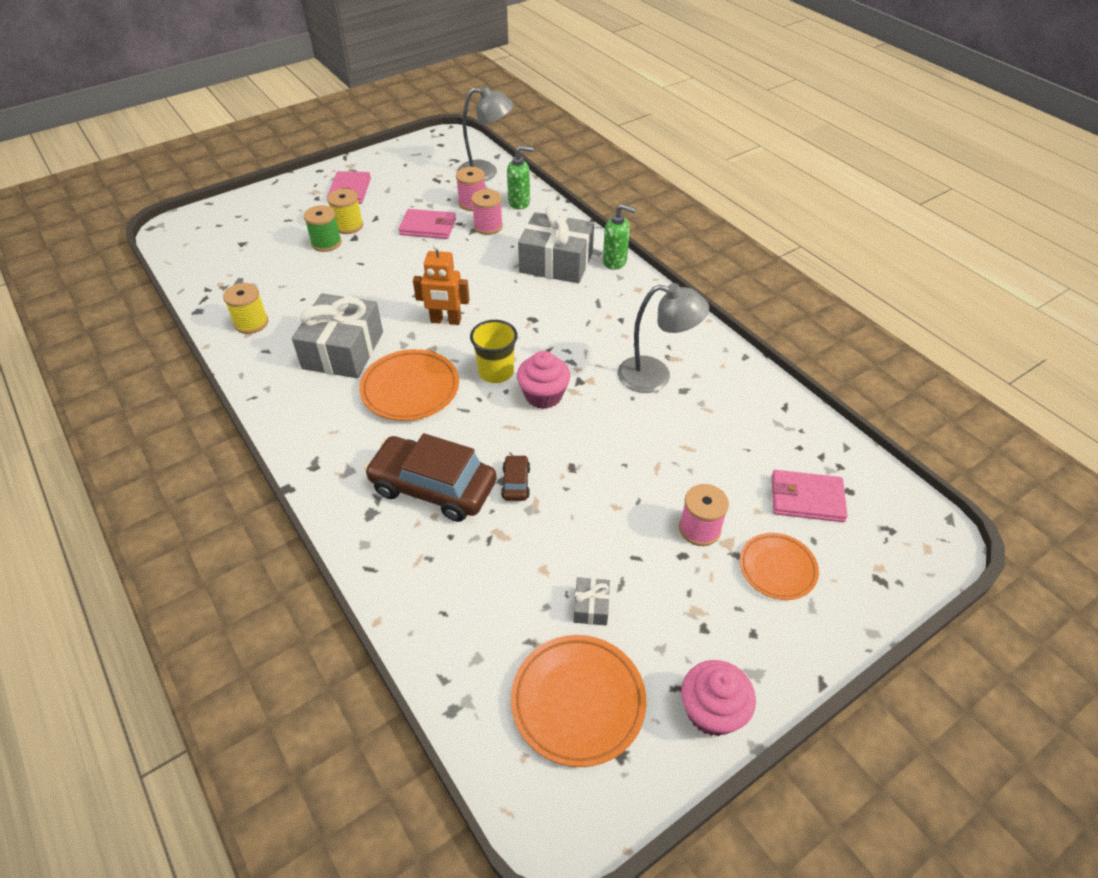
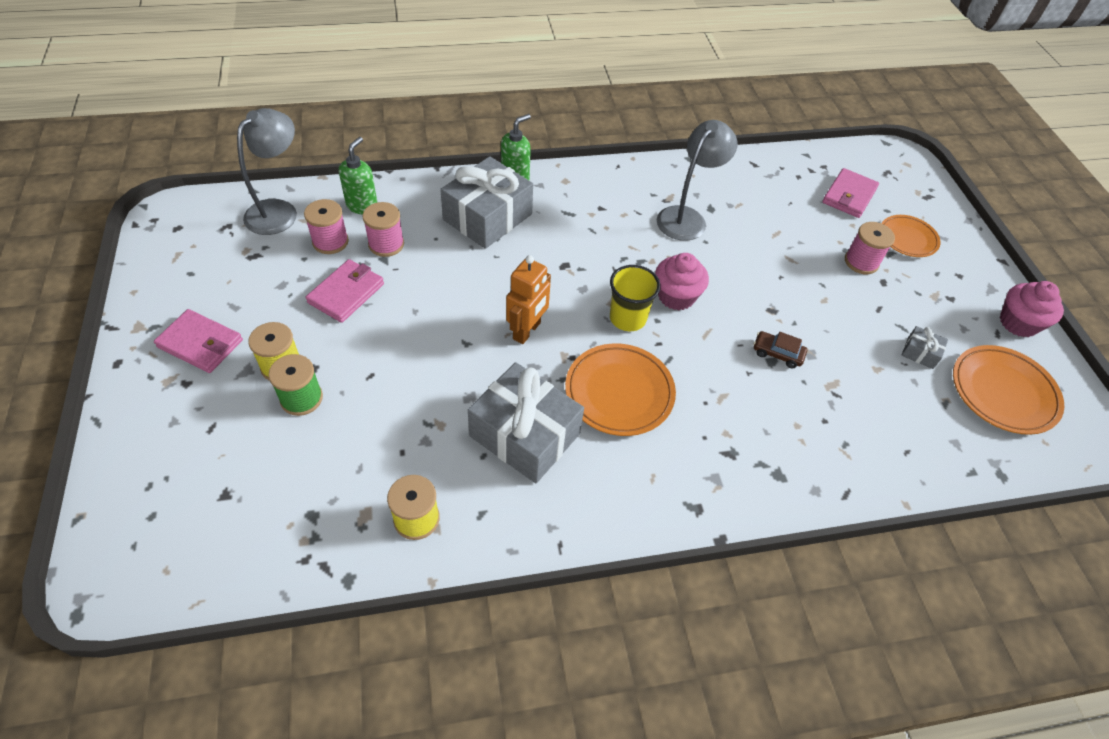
camera: 70 degrees left, 5 degrees up
(433, 487) = (762, 415): brown car -> none

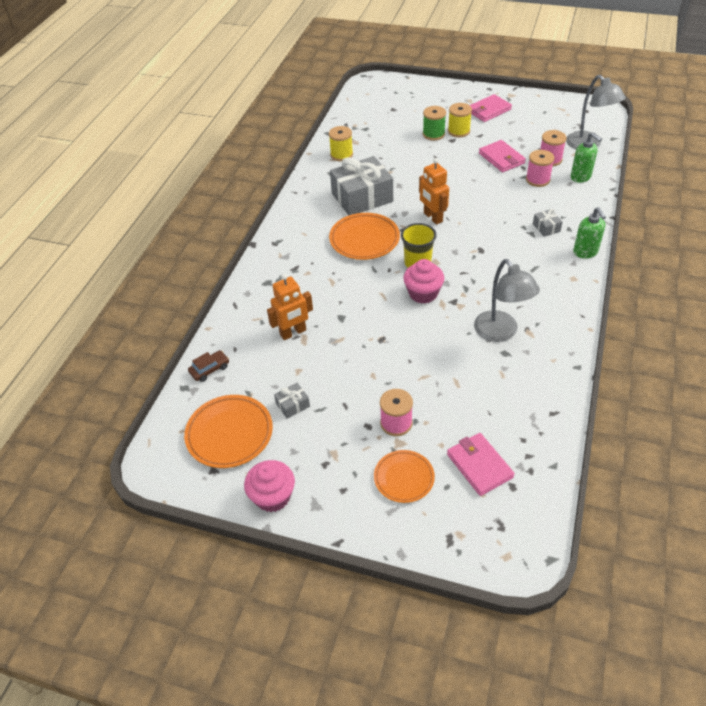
camera: 125 degrees right, 5 degrees down
(488, 217) = (546, 227): grey gift -> grey gift, size x0.42
(777, 353) = (345, 323): brown car -> brown car (210, 369)
(833, 400) = (293, 333): none -> orange robot

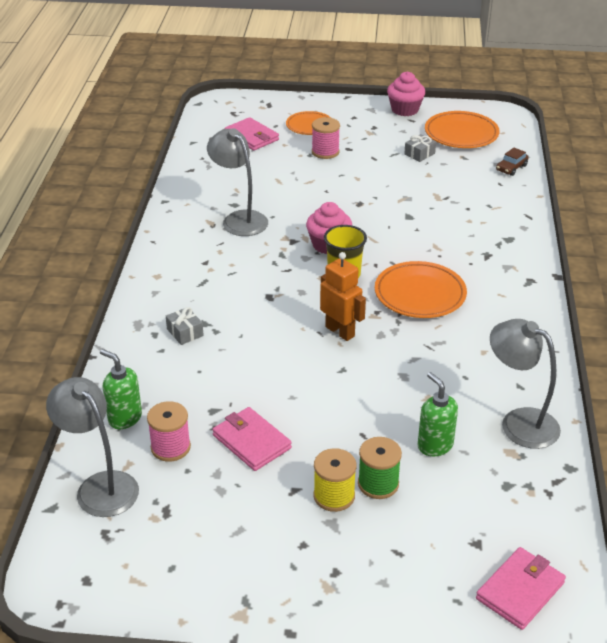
camera: 165 degrees right, 10 degrees down
(293, 333) = (451, 200): orange robot -> none
(341, 155) = (519, 422): yellow spool -> grey lamp
(362, 197) = (450, 351): grey gift -> none
(488, 110) = (284, 559): pink wallet -> pink wallet (520, 590)
(537, 180) = (193, 406): pink spool -> none
(585, 252) = (137, 306): green soap dispenser -> green soap dispenser (435, 445)

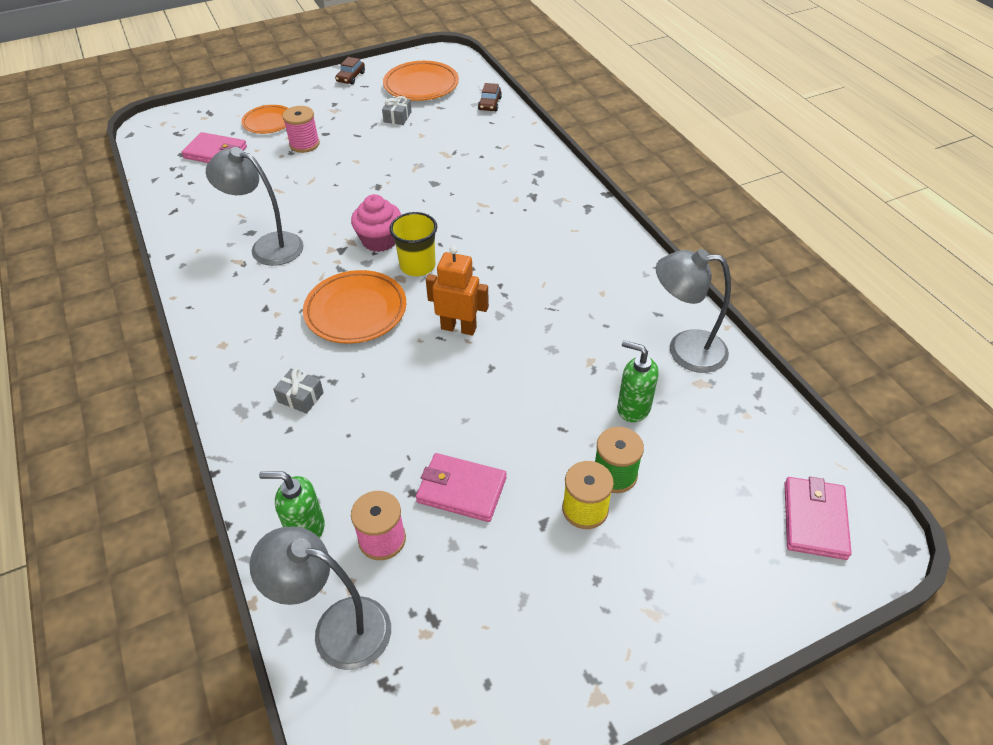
camera: 30 degrees left, 10 degrees up
(405, 110) = (351, 77): pink cupcake -> brown car
(420, 294) = (503, 258): orange plate -> orange plate (356, 311)

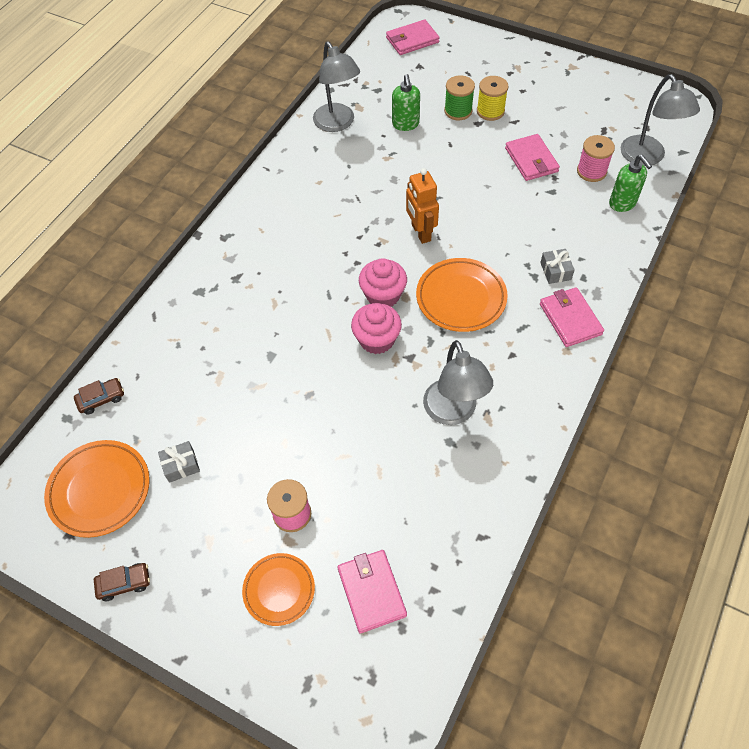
camera: 125 degrees left, 10 degrees up
(244, 369) = (570, 319): none -> pink wallet
(417, 266) = (383, 295): yellow cup -> pink cupcake

